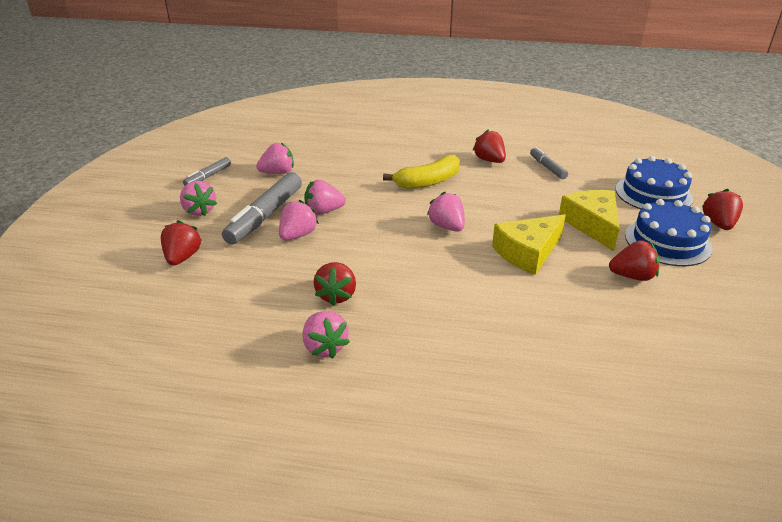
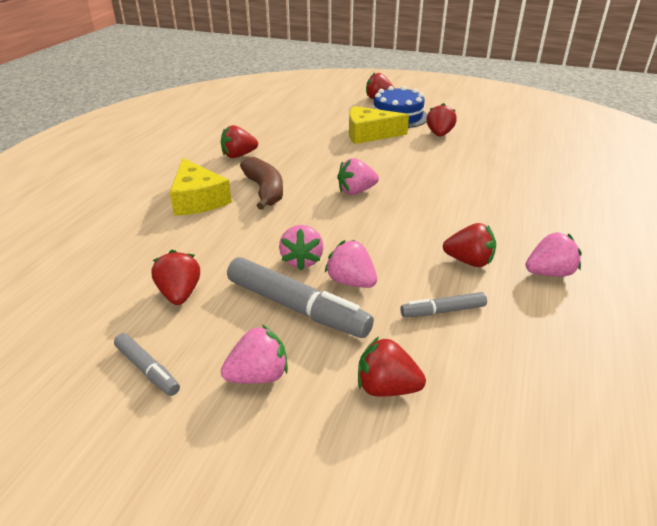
camera: 80 degrees left, 0 degrees up
(278, 172) = (180, 294): pink strawberry -> red strawberry
(428, 181) = (264, 191): yellow banana -> brown banana
(527, 252) = (405, 163): yellow cheese -> yellow cheese (197, 199)
(547, 167) = (269, 134): grey marker -> grey marker (443, 311)
(653, 194) = (331, 107): blue cake -> none

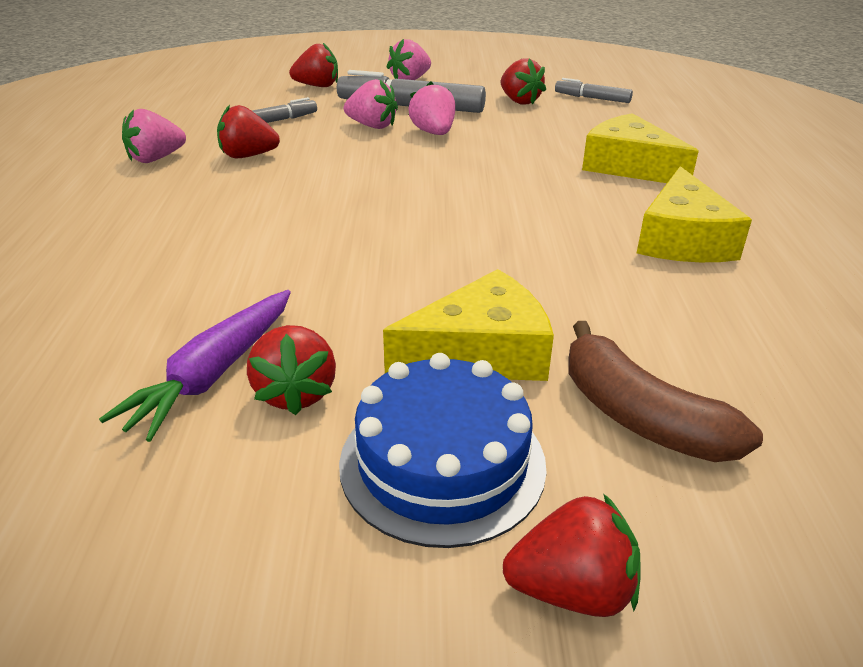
camera: 160 degrees right, 0 degrees up
(147, 369) = (487, 74): grey marker -> grey marker (592, 98)
(238, 155) = (682, 239): red strawberry -> yellow cheese
(264, 191) = (558, 190): brown banana -> brown banana (640, 416)
(356, 191) = (423, 210): pink strawberry -> none
(469, 143) = (214, 374): none -> purple carrot

